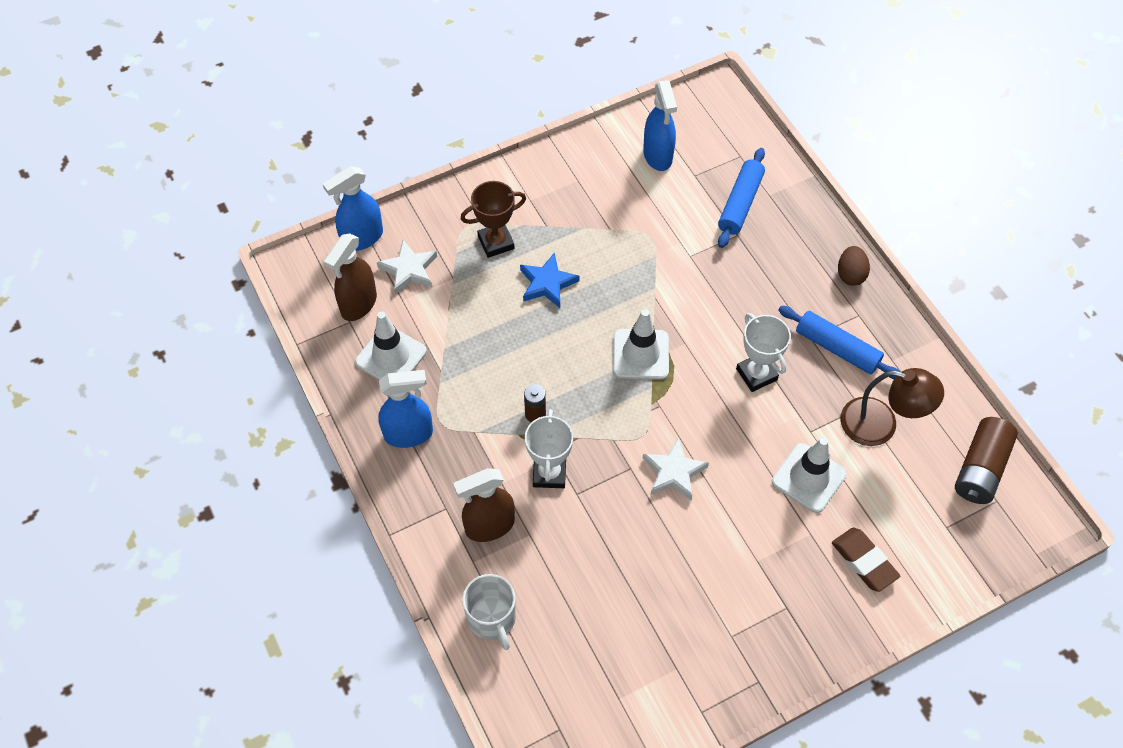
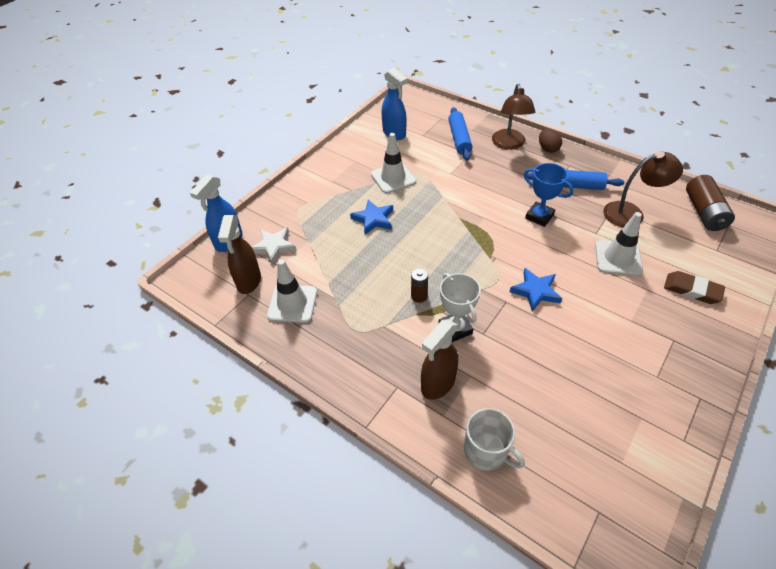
camera: 25 degrees left, 10 degrees down
(409, 434) = (337, 348): blue spray bottle -> none
(496, 242) = (324, 210): brown trophy -> none
(640, 354) = (461, 234): white traffic cone -> white traffic cone (393, 178)
(674, 472) = (535, 291): white star -> blue star
(756, 374) = (539, 216): white trophy -> blue trophy
(802, 243) = (509, 144): none -> brown lamp

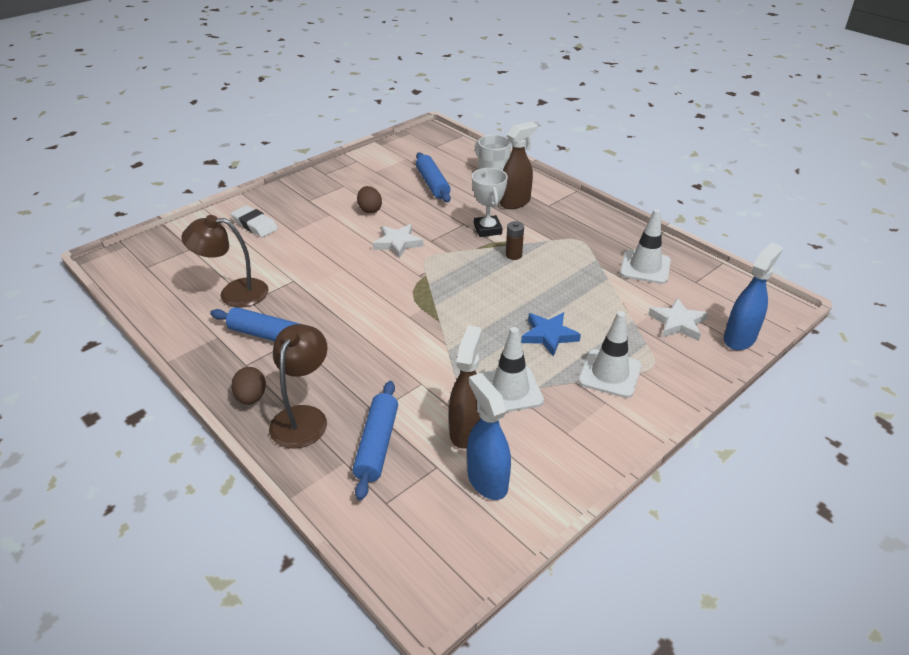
camera: 170 degrees left, 10 degrees down
(249, 281) = (698, 293): brown spray bottle -> brown spray bottle (466, 430)
(535, 291) = (397, 243): blue star -> white star
(539, 216) = (341, 306): blue trophy -> none
(552, 403) = (432, 184): none -> blue rolling pin
(595, 336) = (370, 210): none -> brown egg
(618, 258) = (294, 256): white traffic cone -> white traffic cone (609, 374)
(692, 290) = (255, 225): brown eraser -> white eraser
(704, 212) = (154, 281): brown battery -> none

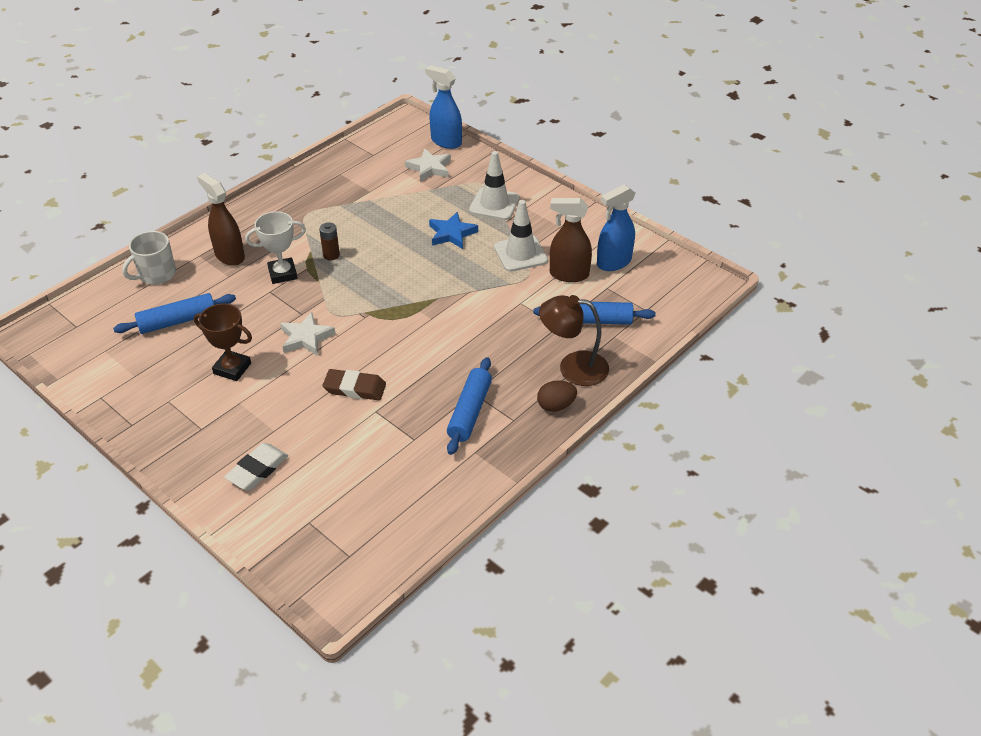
camera: 95 degrees left, 5 degrees up
(234, 293) = (400, 456): brown lamp -> none
(325, 269) = (355, 388): none -> brown eraser
(370, 210) = (232, 368): brown egg -> brown trophy
(645, 267) = (352, 179): white traffic cone -> none

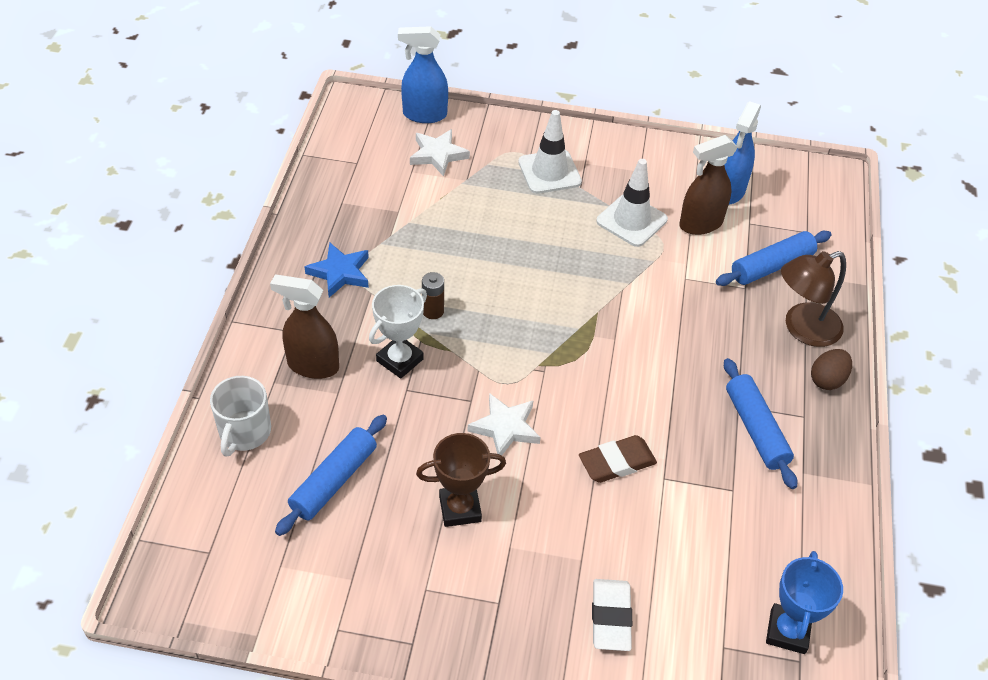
camera: 35 degrees left, 5 degrees up
(360, 535) = (787, 631): none -> blue trophy
(452, 234) = (539, 227): blue star -> blue star (340, 273)

